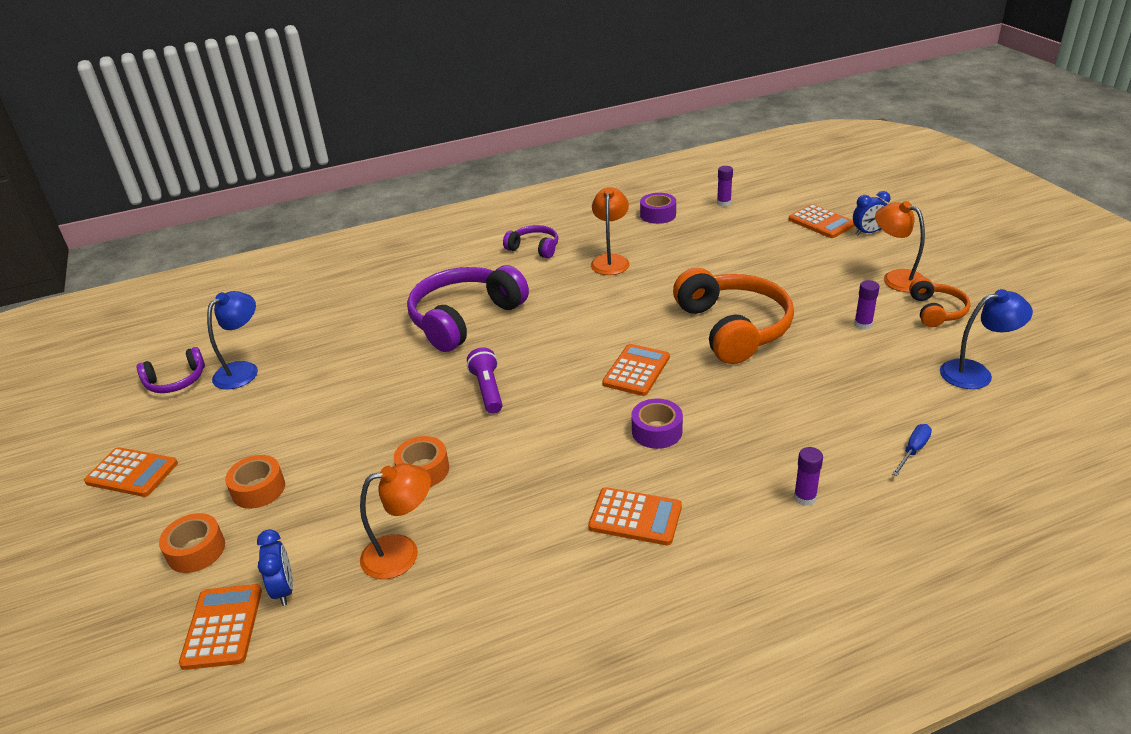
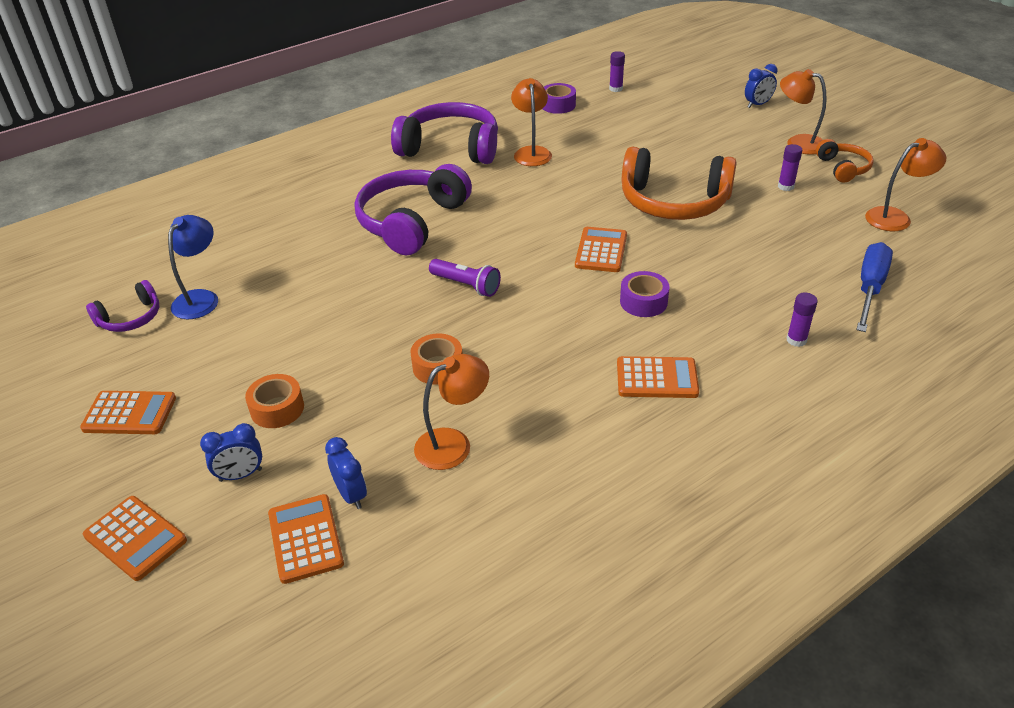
camera: 15 degrees left, 5 degrees up
(196, 550) = (240, 475): orange tape -> blue clock
(487, 390) = (466, 285): purple flashlight -> purple flashlight turned 150 degrees clockwise
(534, 248) = (450, 148): purple headphones -> purple headphones, size x1.95
(733, 328) = (673, 202): orange headphones -> orange headphones turned 135 degrees clockwise
(821, 222) = (712, 99): orange calculator -> orange calculator (135, 538)
(913, 450) = (870, 288): blue screwdriver -> blue screwdriver, size x1.89
(975, 373) = (895, 217): blue lamp -> orange lamp

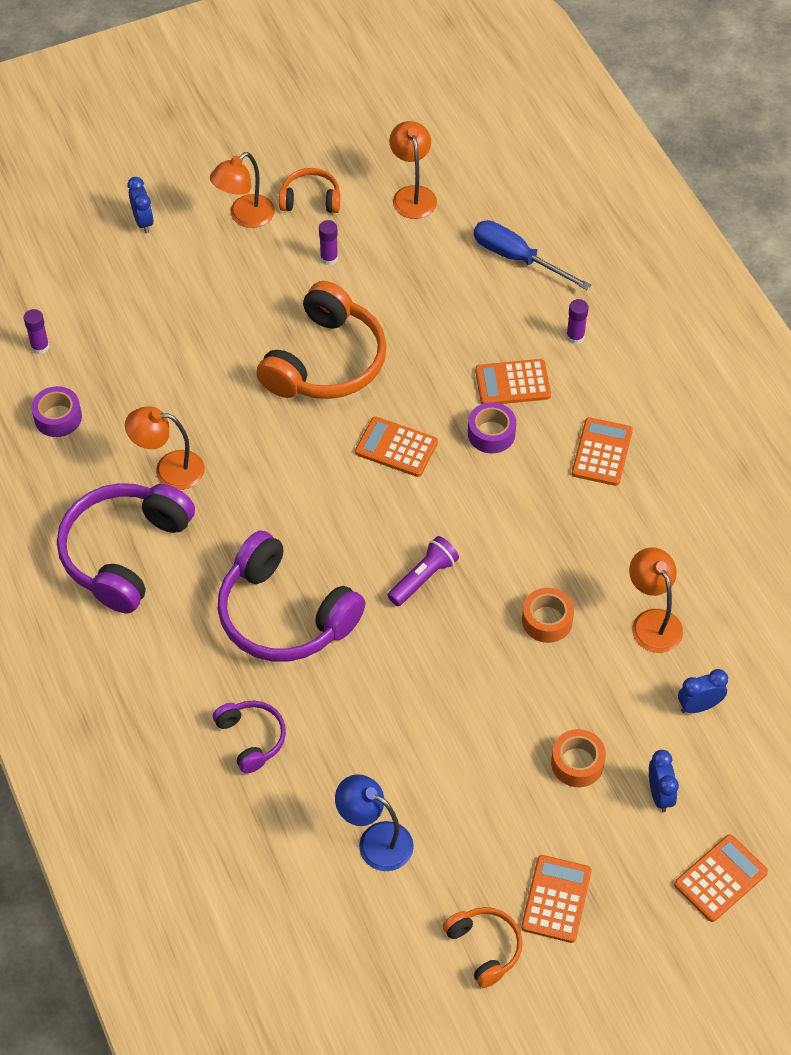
camera: 80 degrees left, 15 degrees up
(88, 374) = (485, 948): none -> orange headphones
(130, 318) = (393, 914): purple headphones -> purple headphones (252, 738)
(305, 539) = (741, 743): orange calculator -> orange calculator (512, 383)

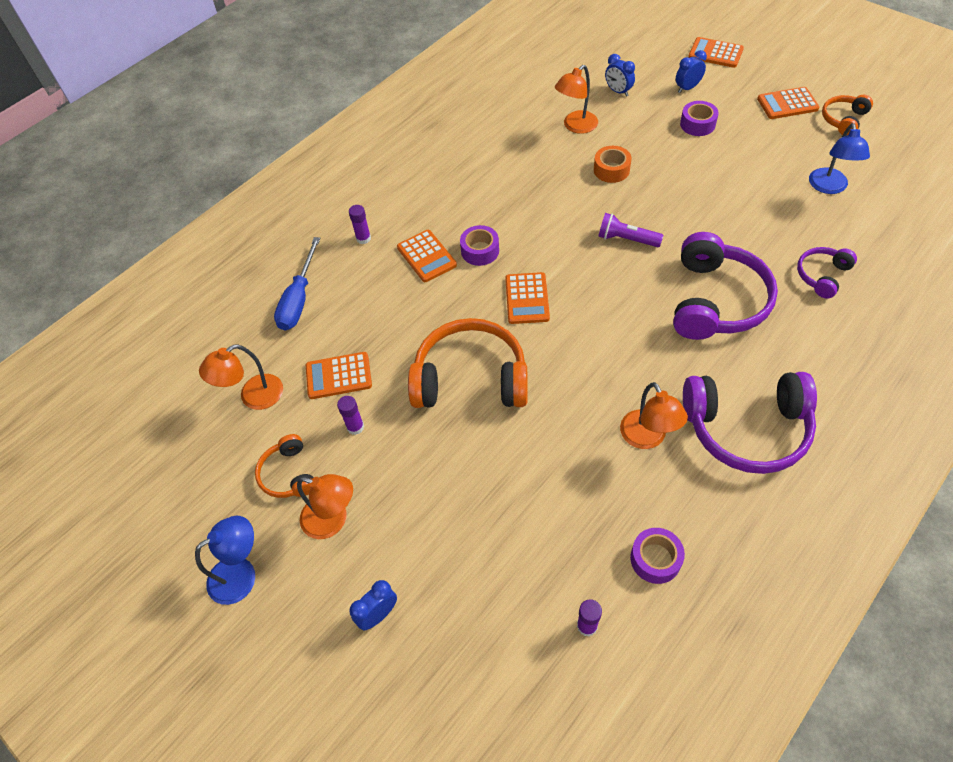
camera: 110 degrees left, 0 degrees up
(237, 148) = (241, 574): none -> blue lamp
(577, 763) = (697, 124): orange tape -> purple tape
(602, 452) = (460, 190): orange calculator -> orange calculator (338, 376)

